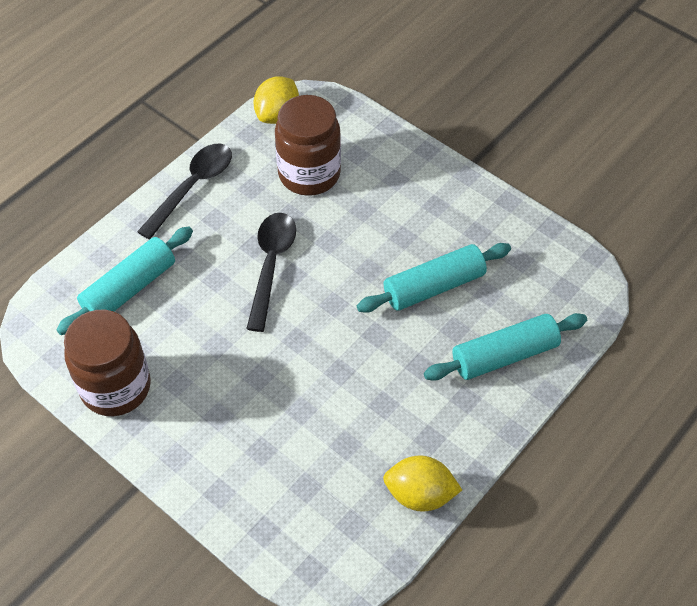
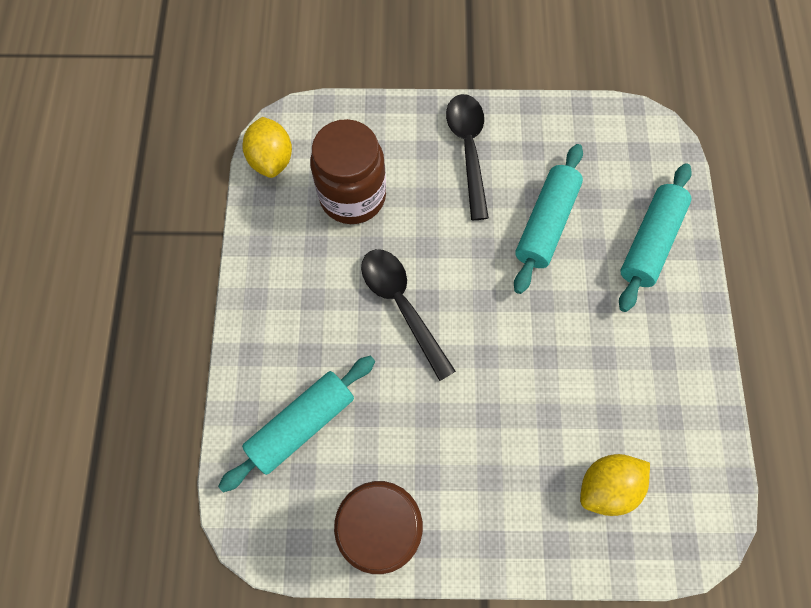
camera: 40 degrees left, 15 degrees up
(129, 288) = (302, 424): turquoise rolling pin -> turquoise rolling pin turned 45 degrees clockwise
(192, 187) = (263, 284): black spoon -> black spoon (468, 150)
(420, 494) = (700, 411): yellow lemon -> yellow lemon (607, 486)

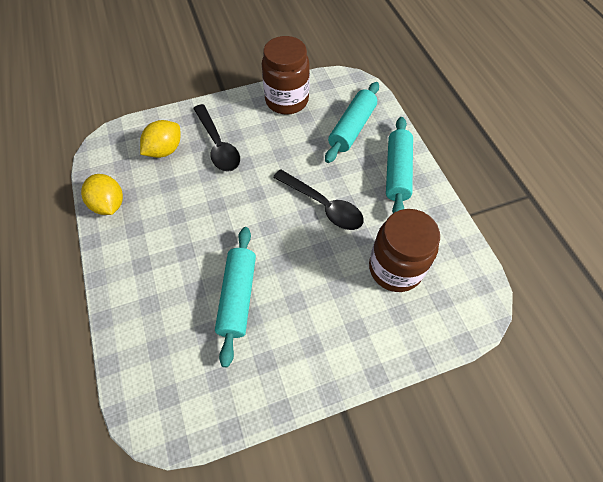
camera: 160 degrees right, 10 degrees down
(271, 159) = (473, 276): yellow lemon -> yellow lemon (109, 204)
(468, 150) = (321, 341): black spoon -> black spoon (218, 145)
(650, 242) = (150, 309): turquoise rolling pin -> turquoise rolling pin (397, 172)

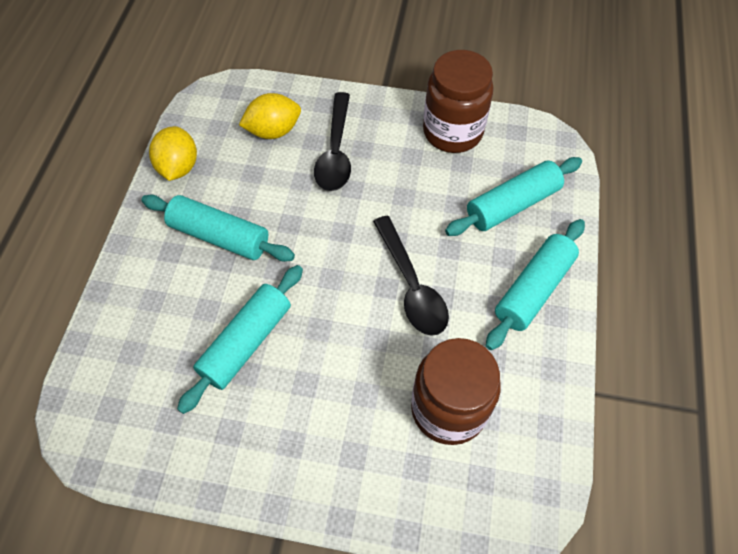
camera: 30 degrees right, 0 degrees up
(172, 236) = (219, 236): none -> turquoise rolling pin

